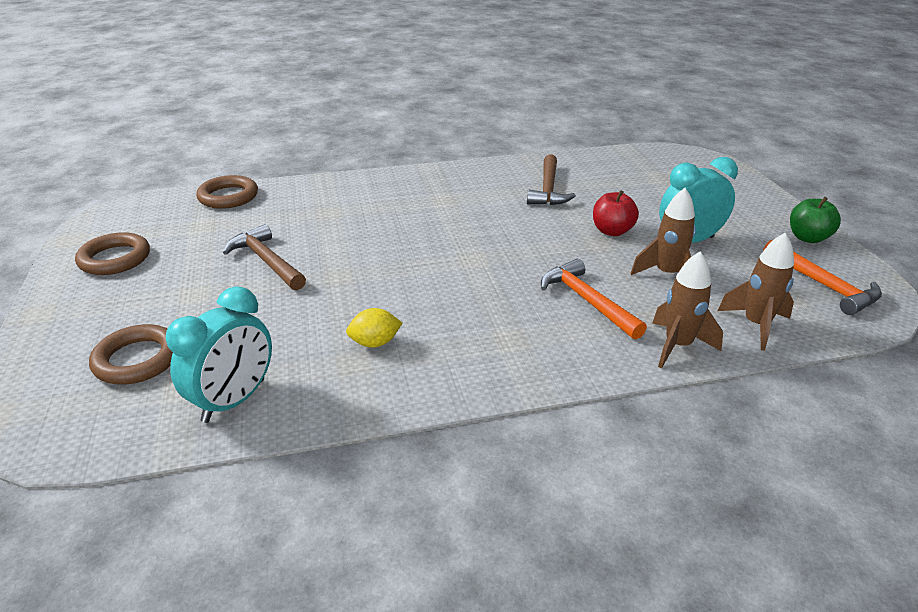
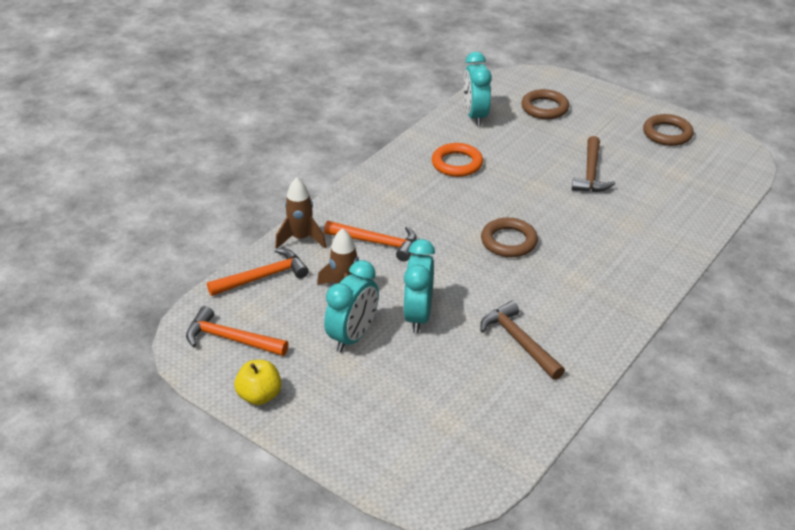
camera: 140 degrees right, 5 degrees up
(228, 197) = (715, 200): brown ring -> brown ring (509, 241)
(266, 261) = (591, 173): brown hammer -> brown hammer turned 90 degrees clockwise
(375, 343) = (457, 163): yellow lemon -> orange ring
(612, 231) = (418, 316): red apple -> turquoise clock
(756, 325) = (263, 277): brown rocket -> orange hammer
(808, 238) = (260, 396): green apple -> yellow apple

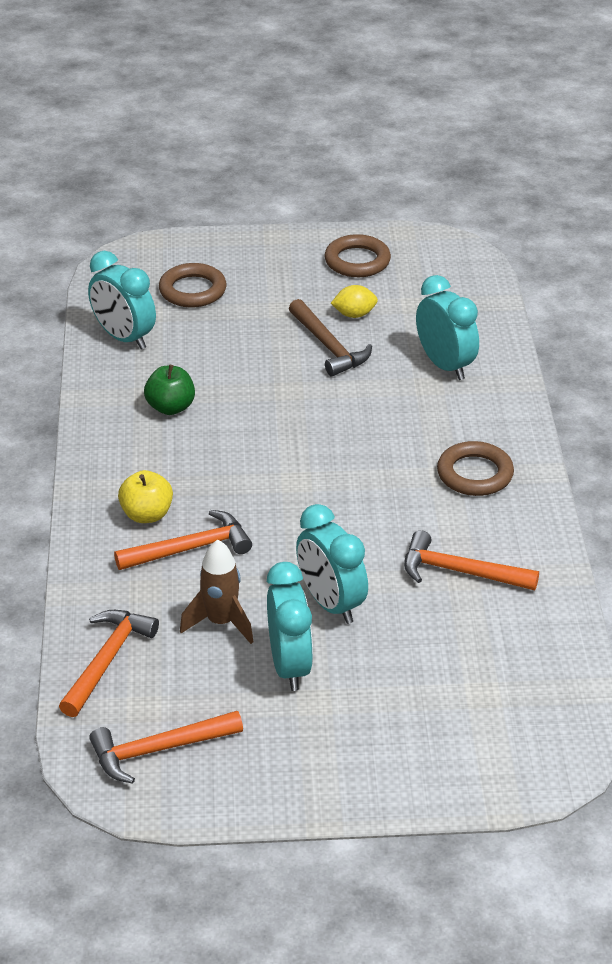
camera: 40 degrees left, 0 degrees up
(260, 396) = (267, 788): yellow apple -> yellow apple (147, 515)
(301, 239) = (96, 592): brown rocket -> none
(457, 163) = (170, 407): orange ring -> green apple
(509, 241) = (330, 469): brown ring -> brown ring (475, 474)
(519, 342) = (460, 572): brown hammer -> orange hammer
(629, 162) = (354, 314): none -> yellow lemon
(655, 217) = (445, 365): none -> turquoise clock

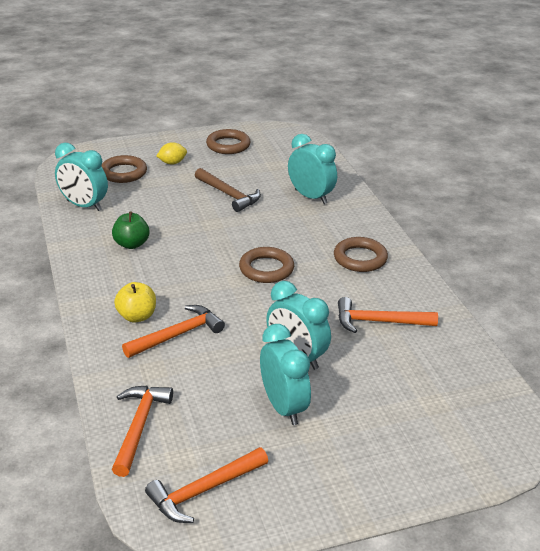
camera: 15 degrees left, 5 degrees down
(221, 622) = (219, 384): brown rocket -> none
(339, 471) = (266, 269): none -> brown ring
(354, 314) = (238, 175): yellow lemon -> yellow lemon (172, 163)

